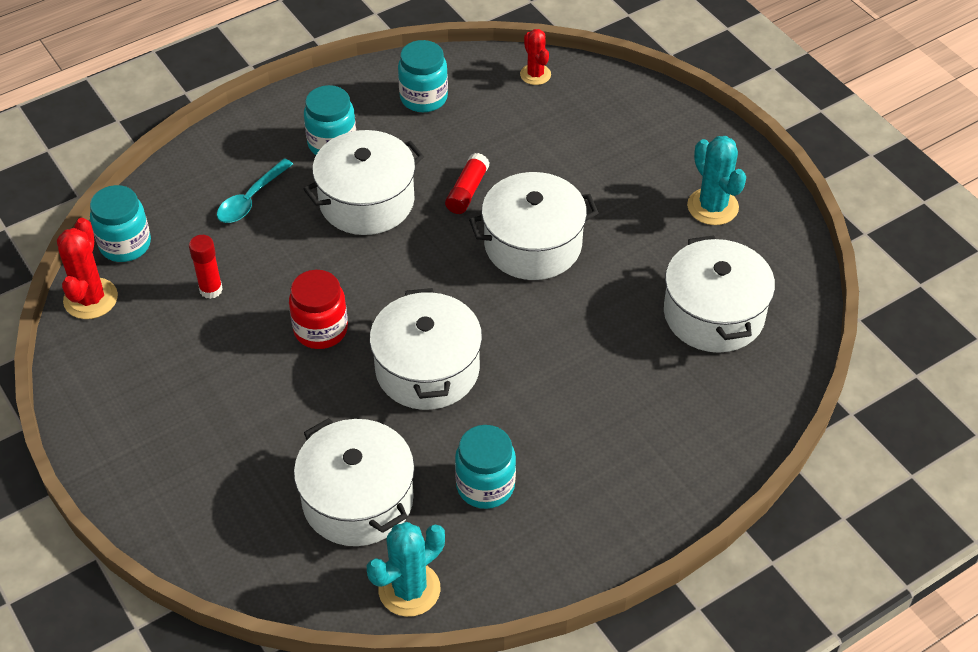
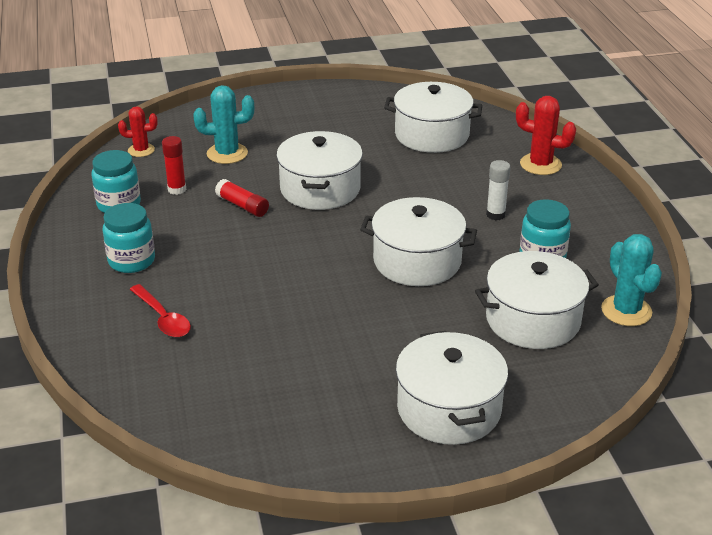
camera: 70 degrees left, 15 degrees down
(90, 299) = (218, 443): red cactus -> red cactus (540, 164)
(125, 244) = (162, 408): turquoise jar -> none
(211, 289) = (258, 361): red glue stick -> red glue stick (177, 189)
(251, 199) = (163, 318): turquoise spoon -> red spoon
(321, 330) = (345, 306): red jar -> none
(366, 201) = (215, 256): white pot -> white pot (449, 409)
(557, 421) = (495, 215): none -> white glue stick
(712, 207) = (334, 113): turquoise cactus -> turquoise cactus (227, 153)

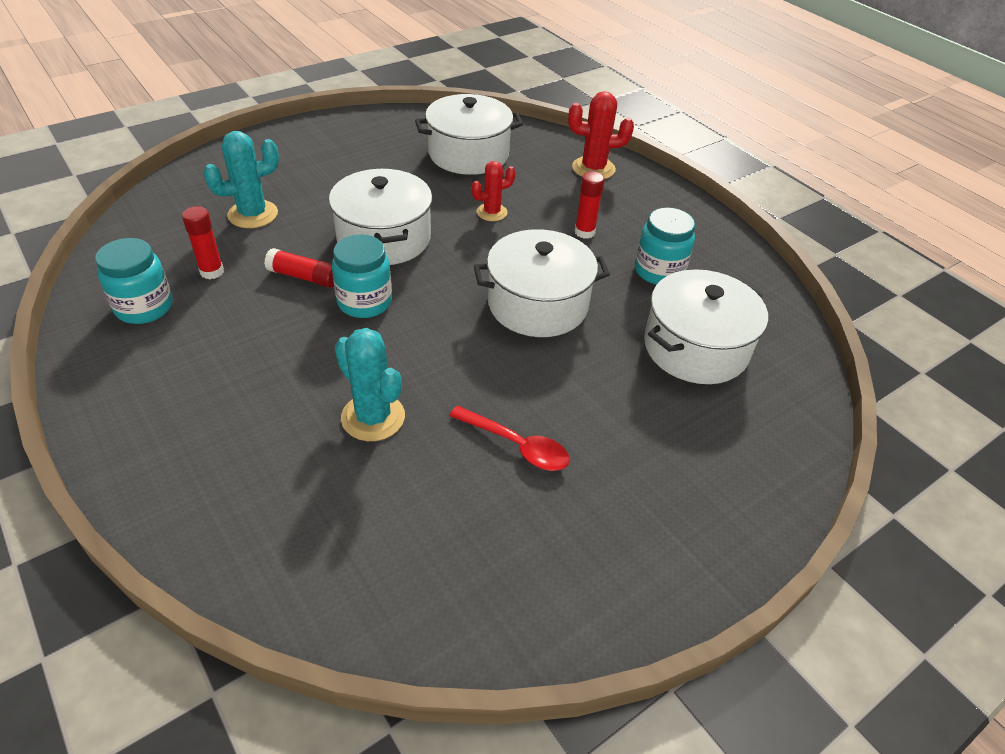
camera: 25 degrees left, 10 degrees up
(131, 261) = (196, 383): turquoise jar -> turquoise jar (364, 302)
(141, 150) = (142, 229): red cactus -> red cactus (491, 212)
(163, 318) = (277, 457): red spoon -> red spoon (516, 445)
(449, 409) = (681, 488): white pot -> none
(495, 215) = (584, 232): white glue stick -> red glue stick
(626, 311) = (774, 314): turquoise cactus -> turquoise cactus (373, 417)

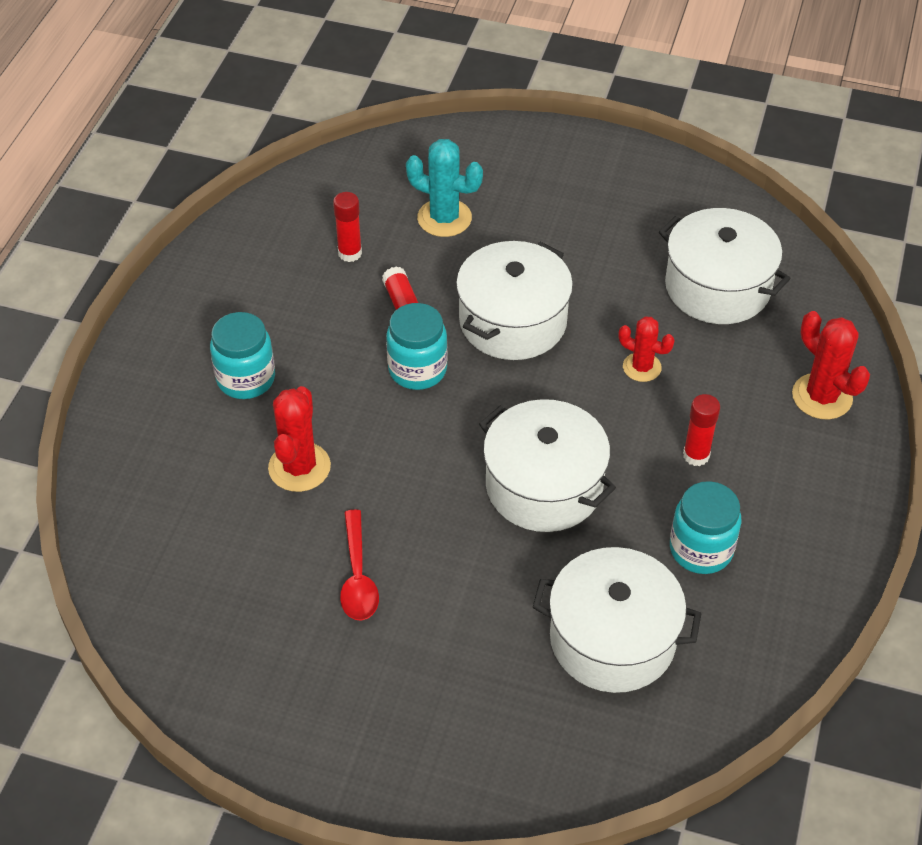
camera: 55 degrees right, 5 degrees up
(144, 307) = (272, 251): turquoise jar -> turquoise jar (246, 379)
(373, 417) = (299, 467): turquoise cactus -> red cactus

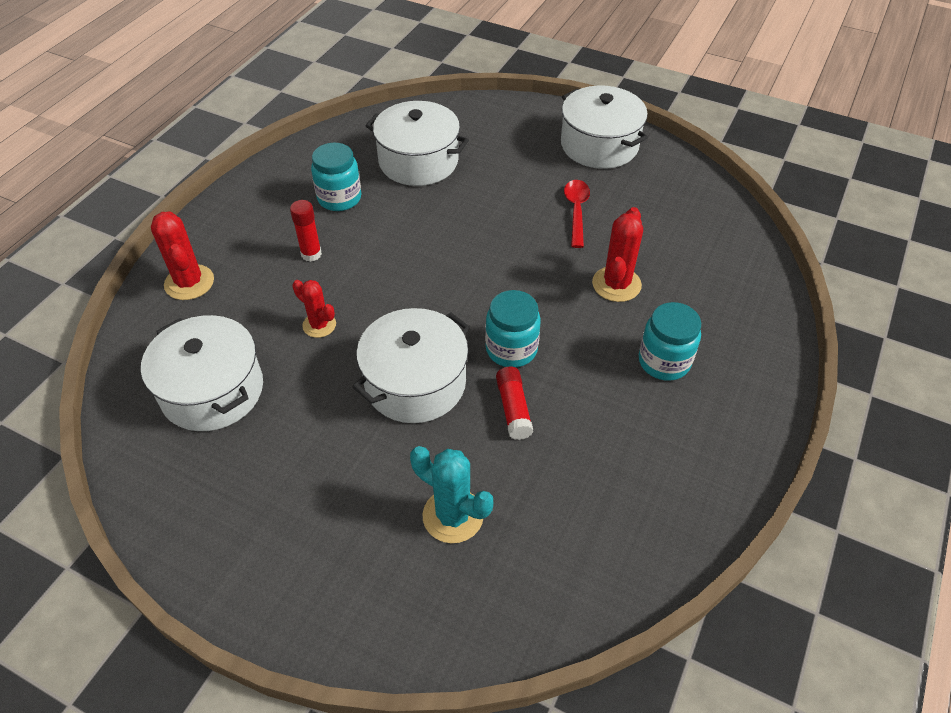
camera: 170 degrees left, 0 degrees up
(350, 253) = (561, 484): red glue stick -> none
(544, 485) = (432, 248): white pot -> white pot (599, 145)

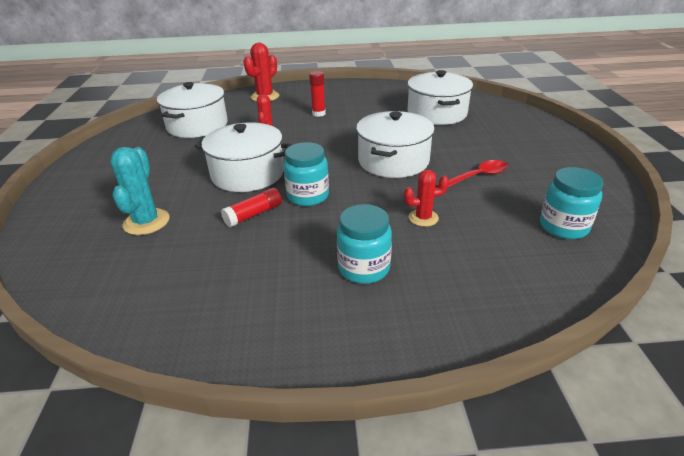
camera: 60 degrees right, 15 degrees down
(339, 198) = (372, 105): turquoise jar -> turquoise jar (563, 227)
(599, 145) = (565, 163): white pot -> white pot (393, 161)
(616, 284) = (423, 218): red cactus -> red cactus, size x0.65

